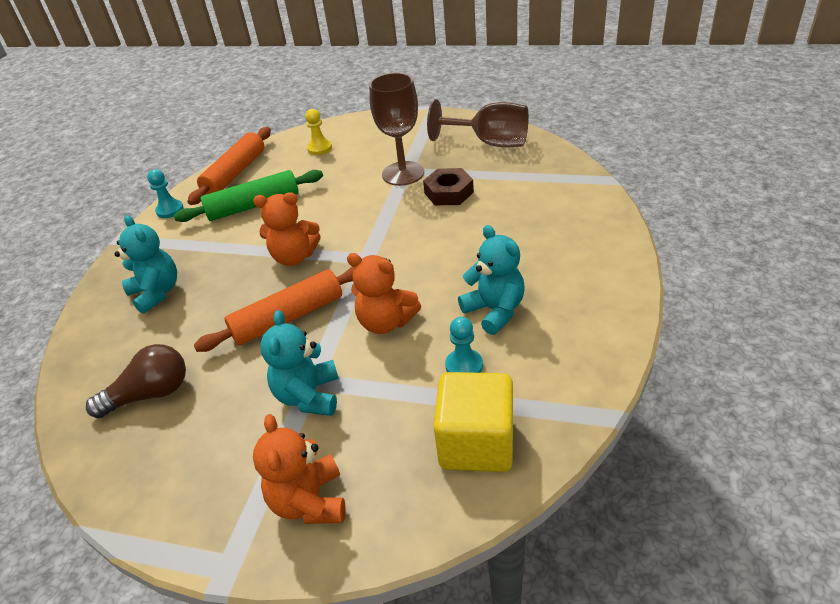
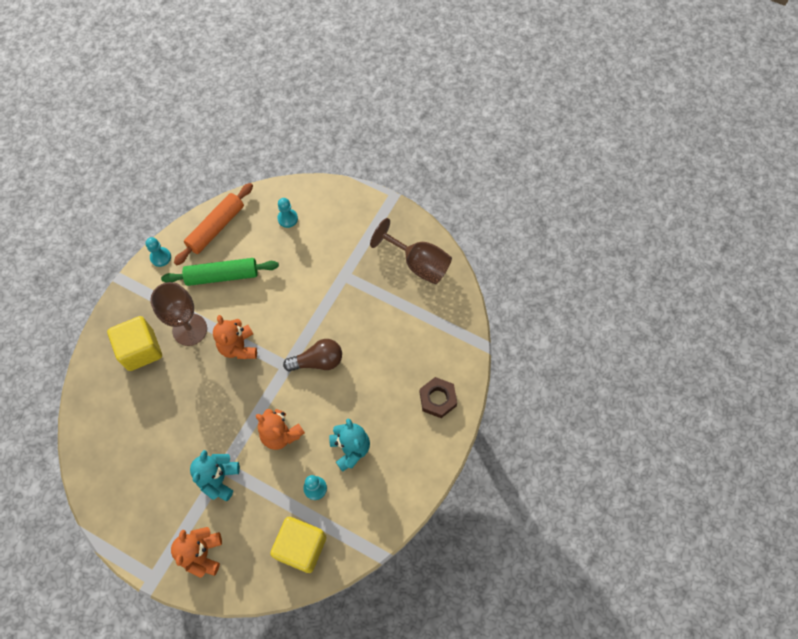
camera: 10 degrees right, 25 degrees up
(150, 394) = (127, 443): brown light bulb -> brown light bulb (318, 361)
(156, 293) = (141, 350): turquoise teddy bear -> yellow cube
(288, 317) = (221, 407): orange rolling pin -> none
(294, 257) = (238, 347): orange teddy bear -> orange teddy bear turned 60 degrees clockwise
(319, 148) = (287, 218): yellow pawn -> turquoise pawn
(403, 173) = (340, 278): brown goblet -> brown goblet (190, 329)
(449, 192) = (365, 315): brown nut -> brown nut (437, 399)

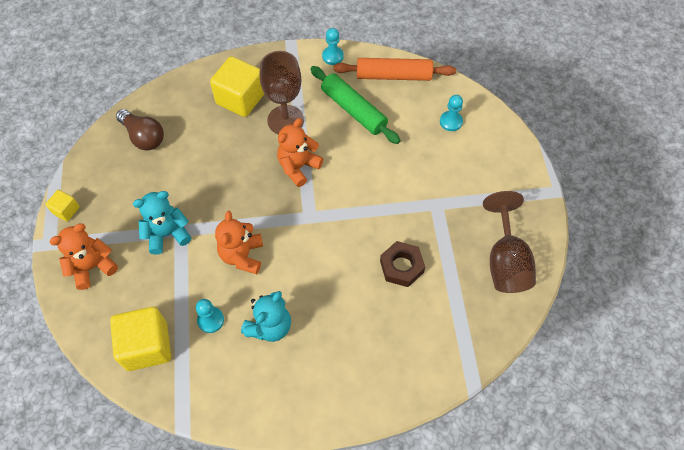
camera: 55 degrees right, 5 degrees down
(133, 548) = (66, 210): none -> yellow cube
(318, 361) = (334, 239): brown light bulb -> brown light bulb (143, 137)
(437, 399) = (379, 375): brown nut -> brown nut (401, 266)

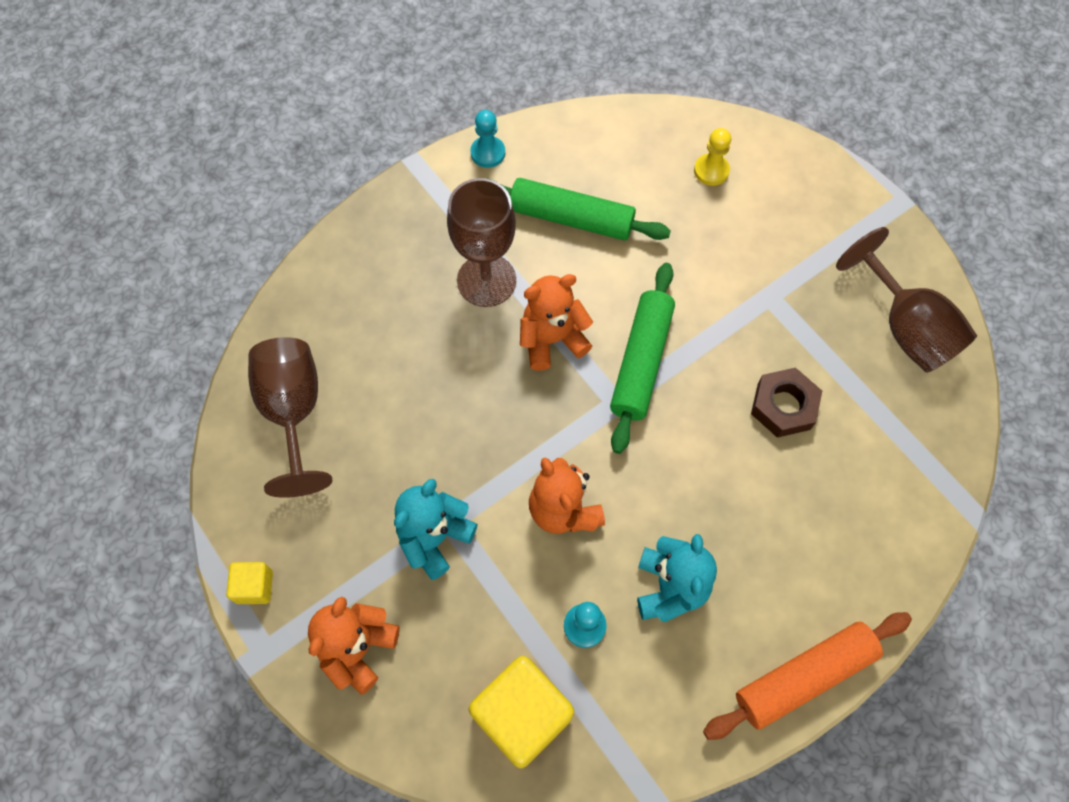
camera: 30 degrees left, 5 degrees up
(143, 137) = (294, 412): brown light bulb -> brown goblet
(240, 99) = (399, 281): yellow cube -> none
(298, 167) = (552, 339): orange teddy bear -> orange teddy bear turned 60 degrees clockwise
(338, 202) = (641, 362): none -> green rolling pin
(393, 76) = (591, 141): orange rolling pin -> orange rolling pin (804, 677)
(451, 122) = (711, 170): turquoise pawn -> yellow pawn

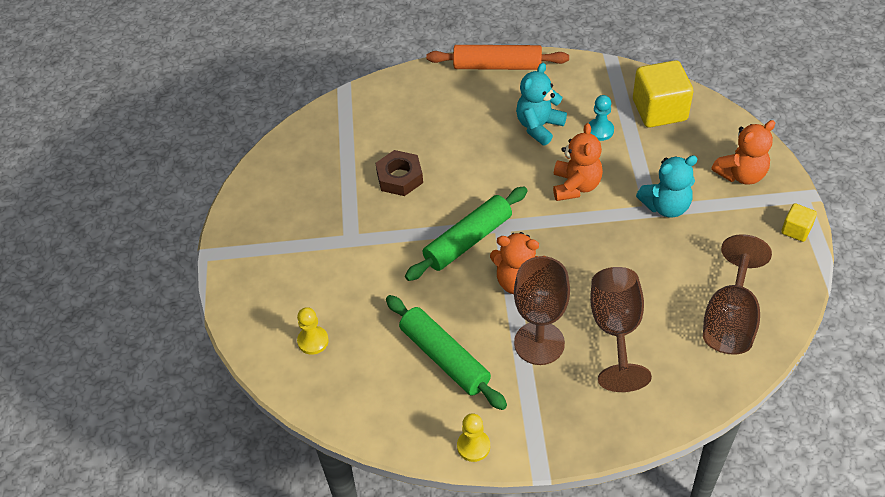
camera: 145 degrees left, 15 degrees down
(488, 153) = (473, 446): turquoise pawn -> yellow pawn
(905, 328) = (286, 183): brown goblet -> brown goblet (616, 330)

